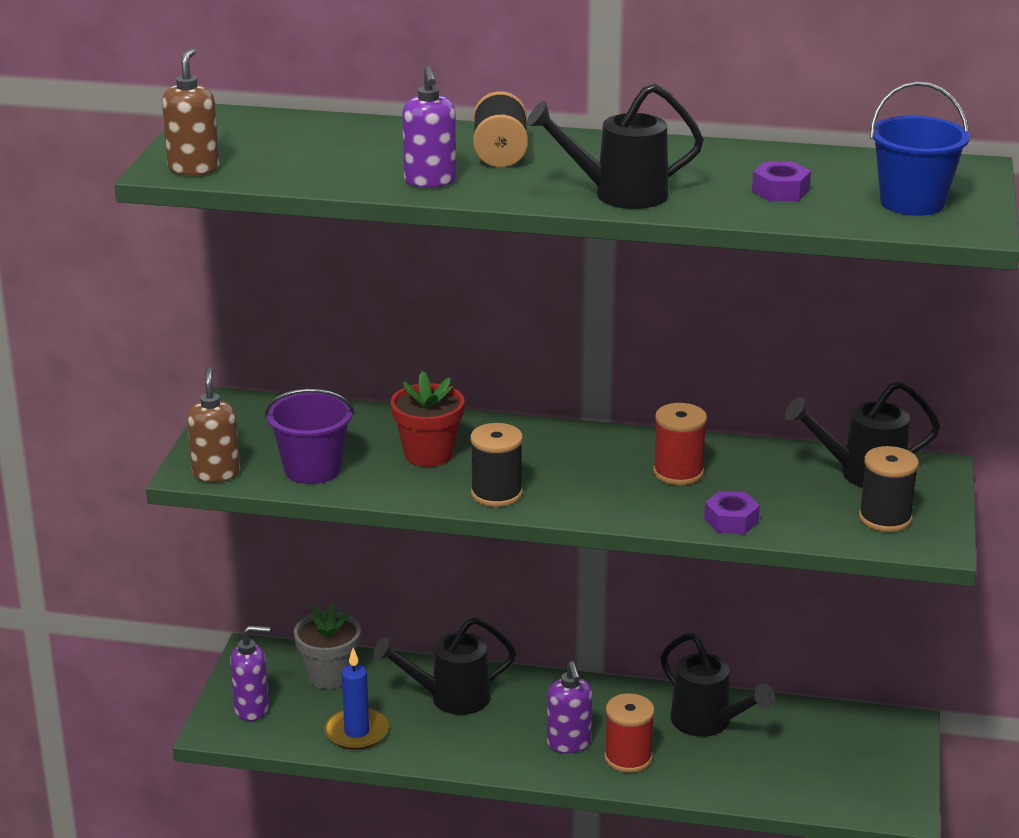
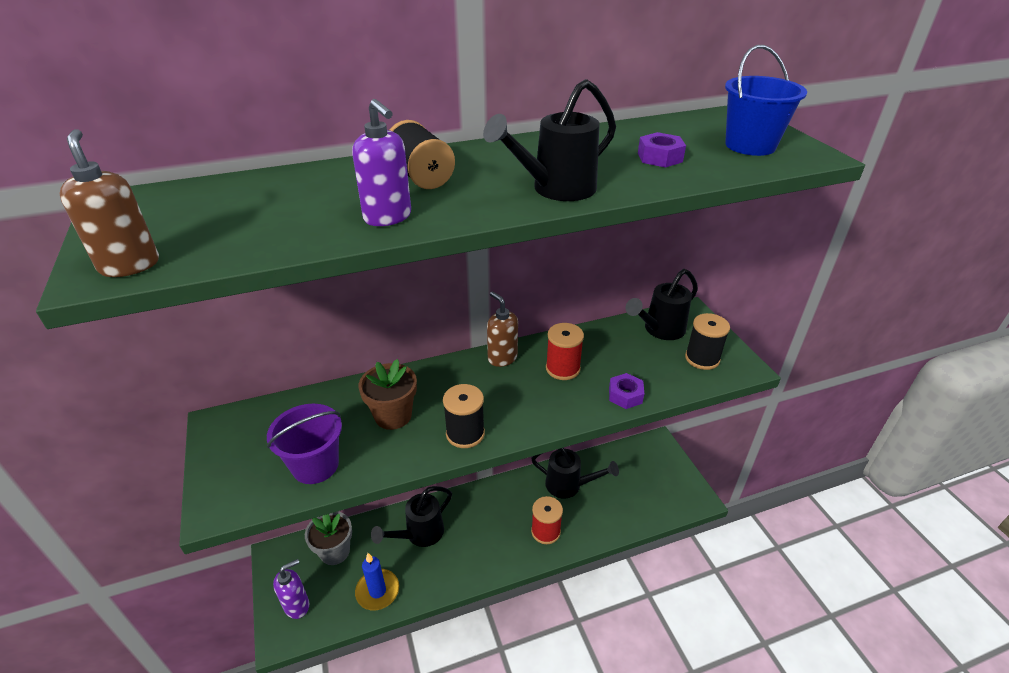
camera: 30 degrees left, 10 degrees up
(216, 473) = (237, 503): brown soap dispenser -> brown soap dispenser (502, 358)
(428, 454) = (393, 416): red flower pot -> brown flower pot
(569, 744) = (507, 537): purple soap dispenser -> none

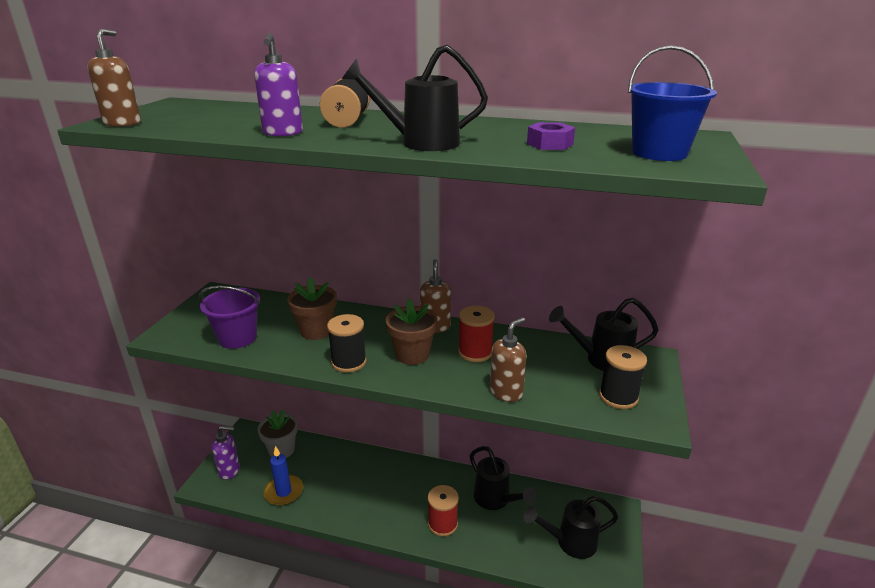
camera: 35 degrees right, 10 degrees down
(419, 534) = (345, 470): black watering can -> black watering can (570, 542)
(513, 397) = (412, 355): none -> brown flower pot
(625, 395) = (506, 392): purple nut -> brown soap dispenser

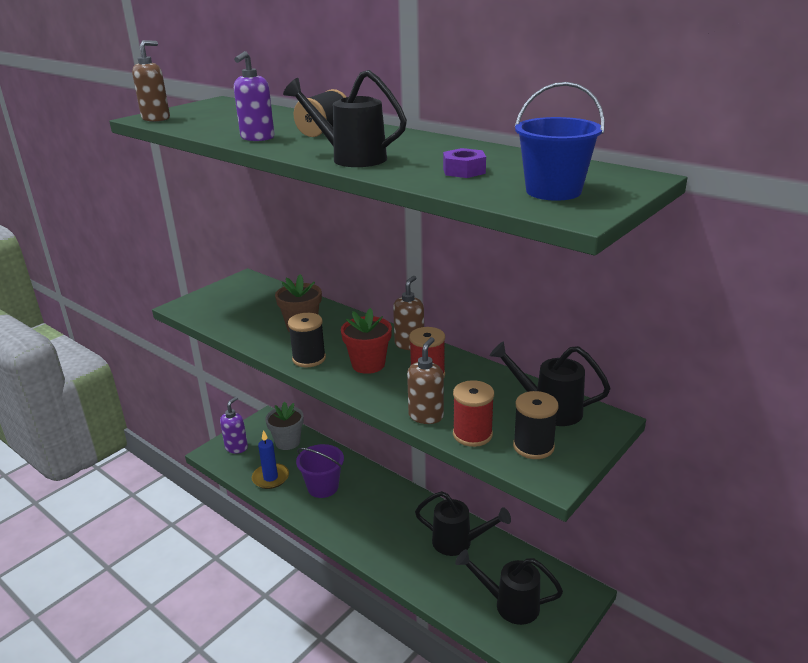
camera: 25 degrees right, 0 degrees up
(229, 471) = (236, 447): purple soap dispenser -> purple soap dispenser turned 90 degrees counterclockwise
(237, 338) = (235, 320): purple bucket -> purple bucket (323, 487)
(412, 355) = (368, 364): brown flower pot -> red flower pot
(442, 524) = (393, 547): red spool -> red spool (472, 434)
(496, 500) = (458, 542): black watering can -> black watering can turned 60 degrees counterclockwise
(506, 392) = (426, 416): brown soap dispenser -> brown soap dispenser turned 45 degrees counterclockwise

